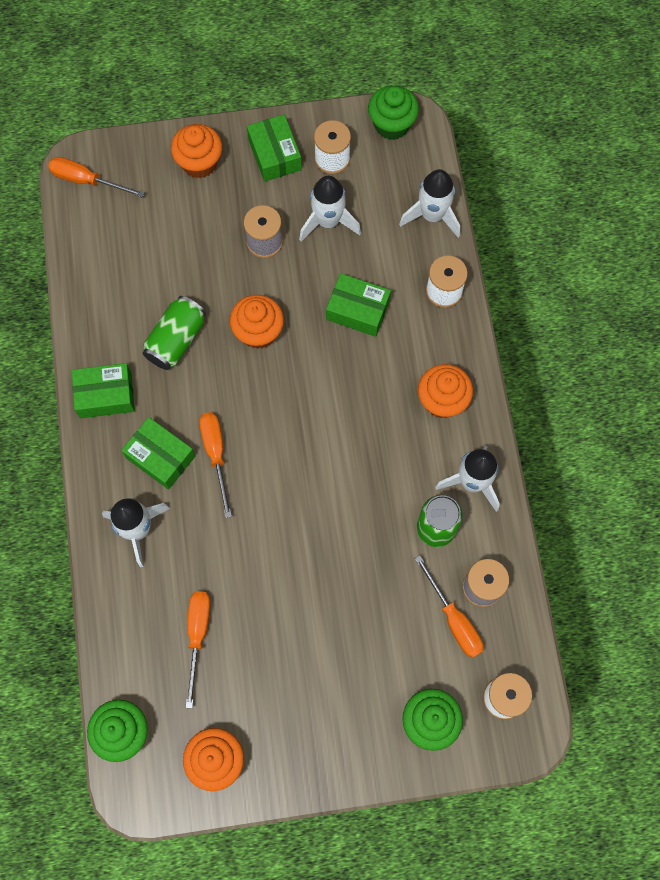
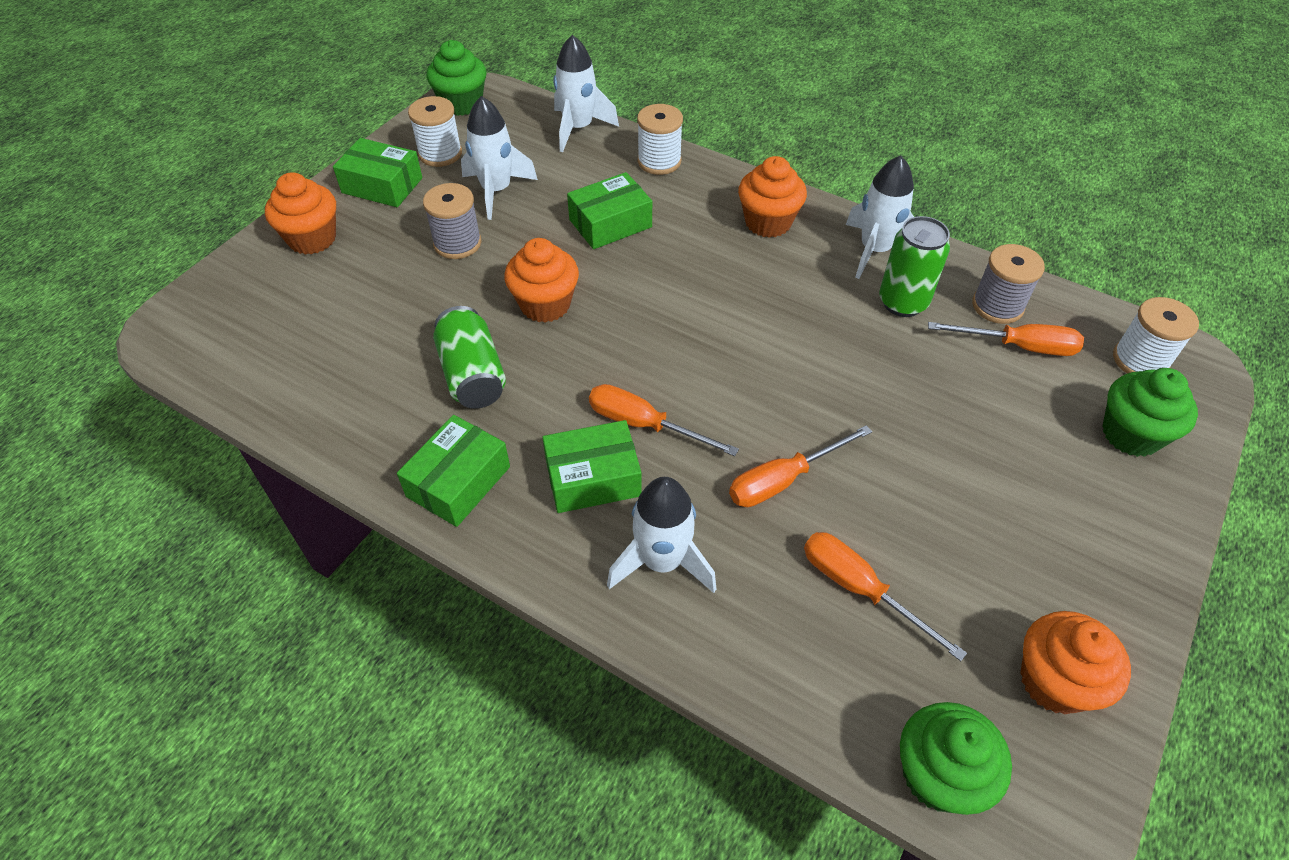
camera: 50 degrees left, 20 degrees down
(87, 180) = (198, 334): orange screwdriver -> orange screwdriver (783, 480)

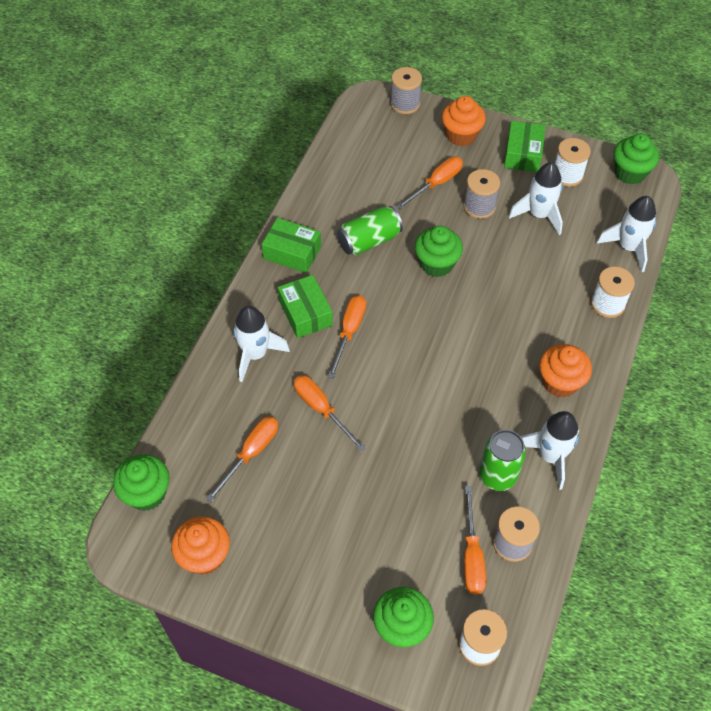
camera: 80 degrees right, 5 degrees up
(208, 289) = (405, 104): none -> grey spool
(393, 280) = (436, 184): none -> orange screwdriver
(545, 304) = (436, 264): orange cupcake -> green cupcake
(610, 223) = (526, 285): green box -> none

